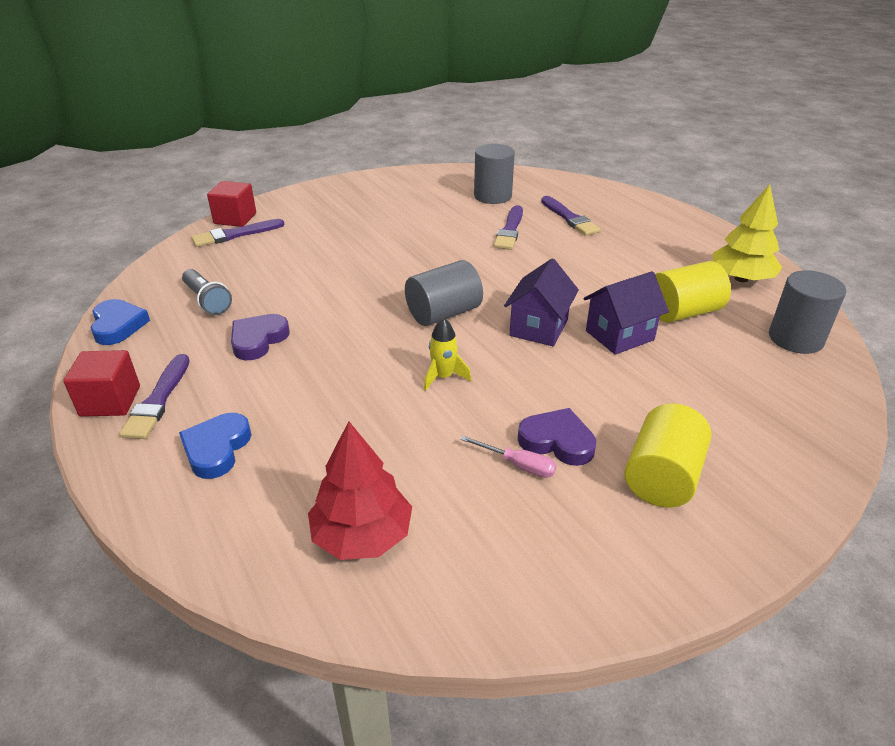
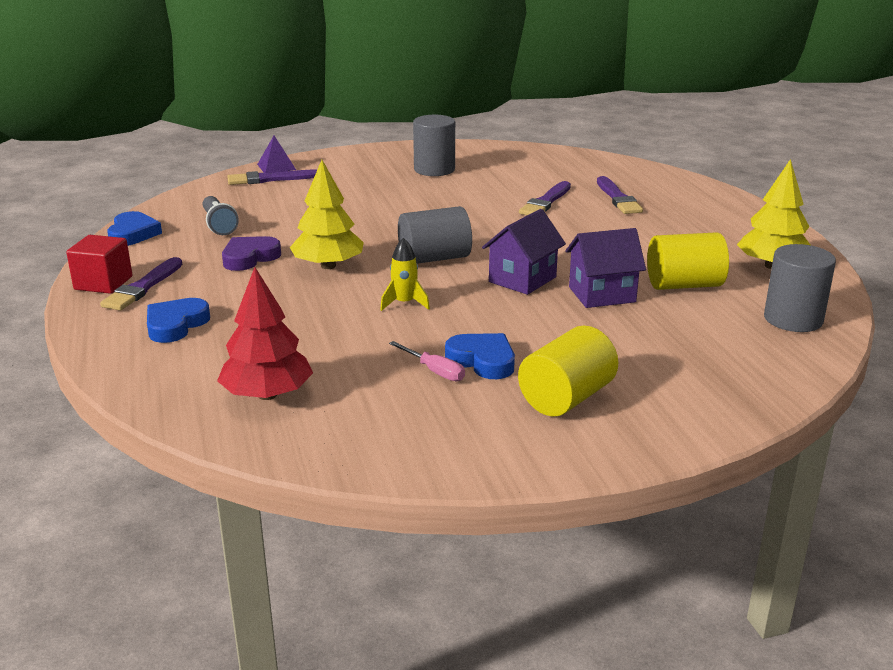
camera: 15 degrees right, 10 degrees down
(235, 218) = (276, 167): red cube -> purple pyramid
(344, 339) = (328, 266): none -> yellow tree
(492, 196) = (547, 172): grey cylinder -> grey cylinder (434, 169)
(557, 441) = (482, 360): purple heart -> blue heart

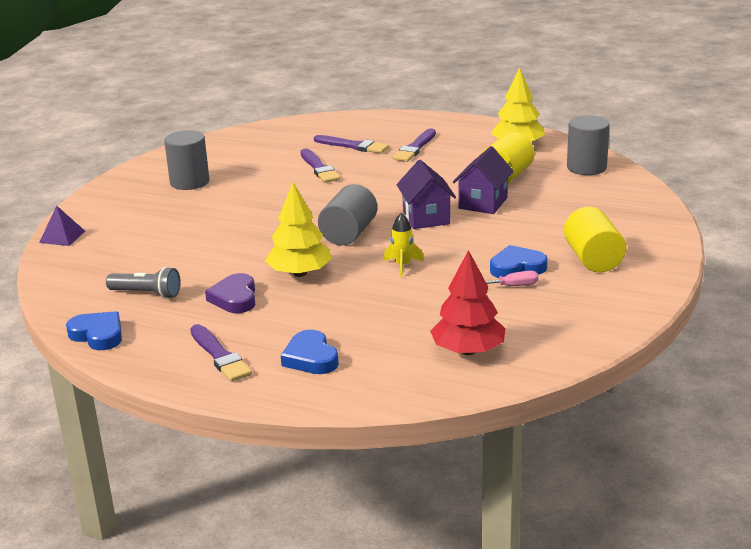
camera: 50 degrees left, 0 degrees up
(103, 283) = (183, 371): red cube -> none
(270, 179) = (85, 247): purple brush -> purple brush (415, 148)

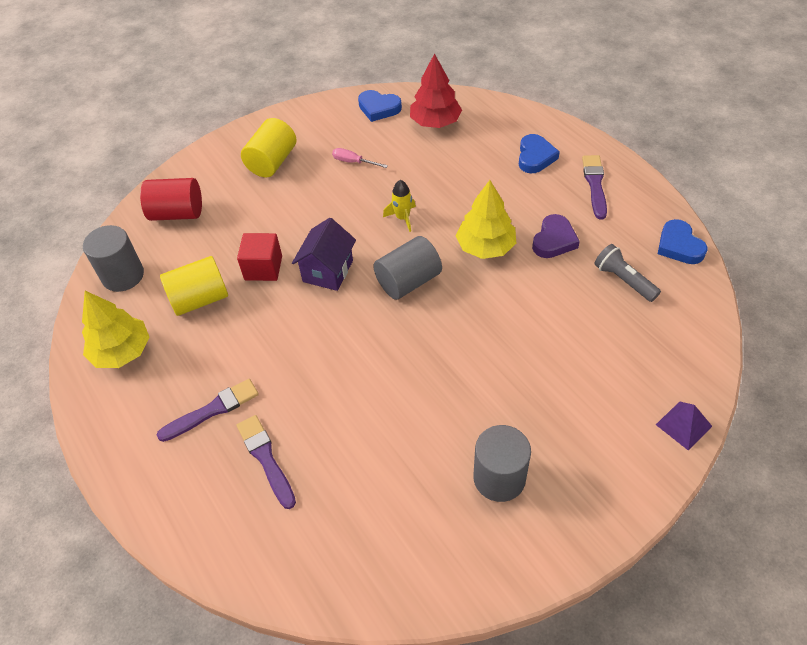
camera: 145 degrees left, 25 degrees up
(319, 168) = (342, 424): purple brush -> none
(483, 203) = (263, 268): purple house -> red cube
(517, 267) = (328, 178): blue heart -> blue heart (379, 108)
(613, 204) = (177, 213): none -> red cylinder

